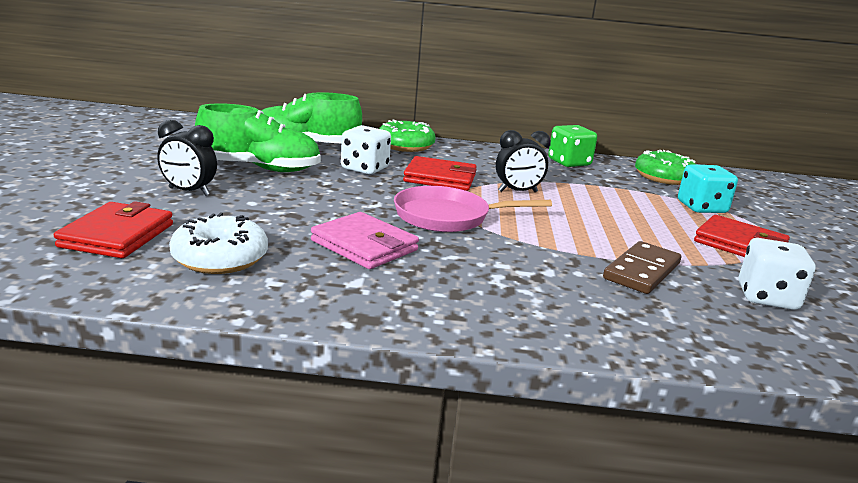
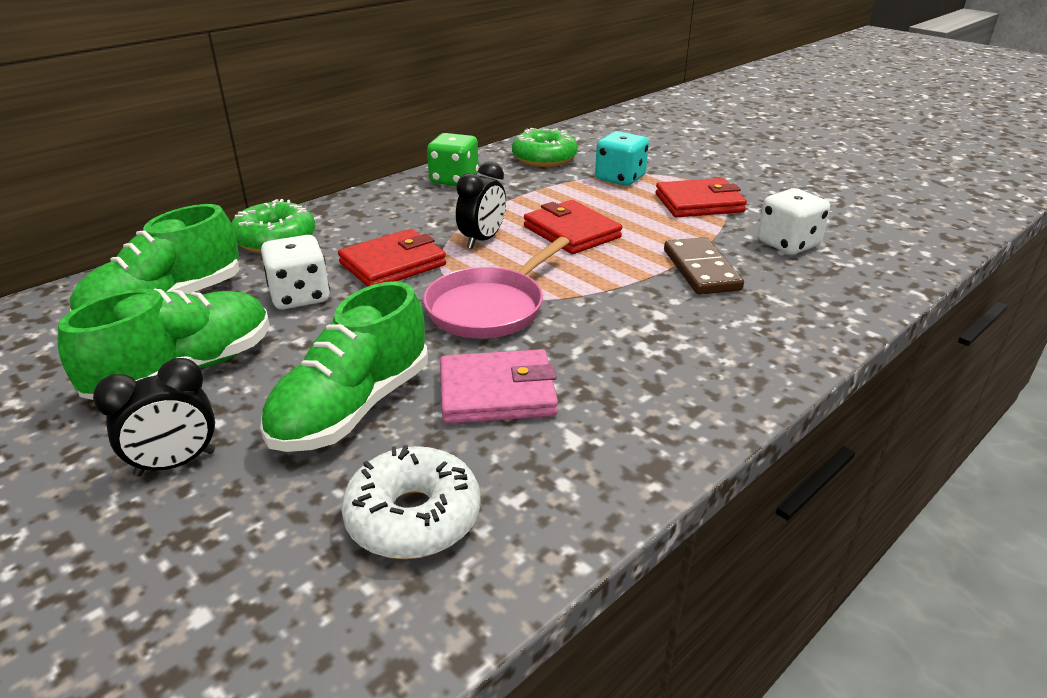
camera: 45 degrees left, 10 degrees up
(117, 235) = (236, 591): red wallet -> red wallet (571, 232)
(289, 213) = (352, 408): none -> green shoe

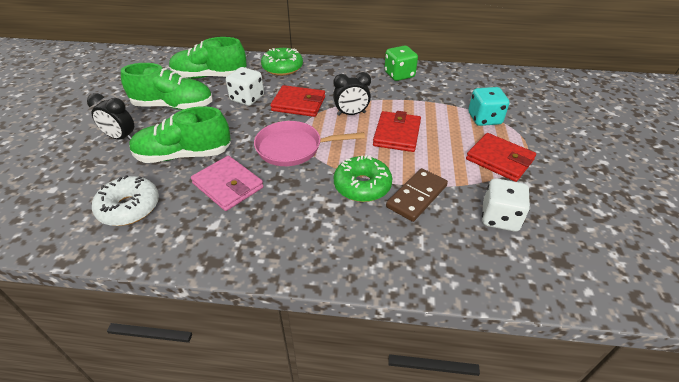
camera: 50 degrees right, 10 degrees up
(544, 158) = (466, 85): green donut -> green donut (362, 186)

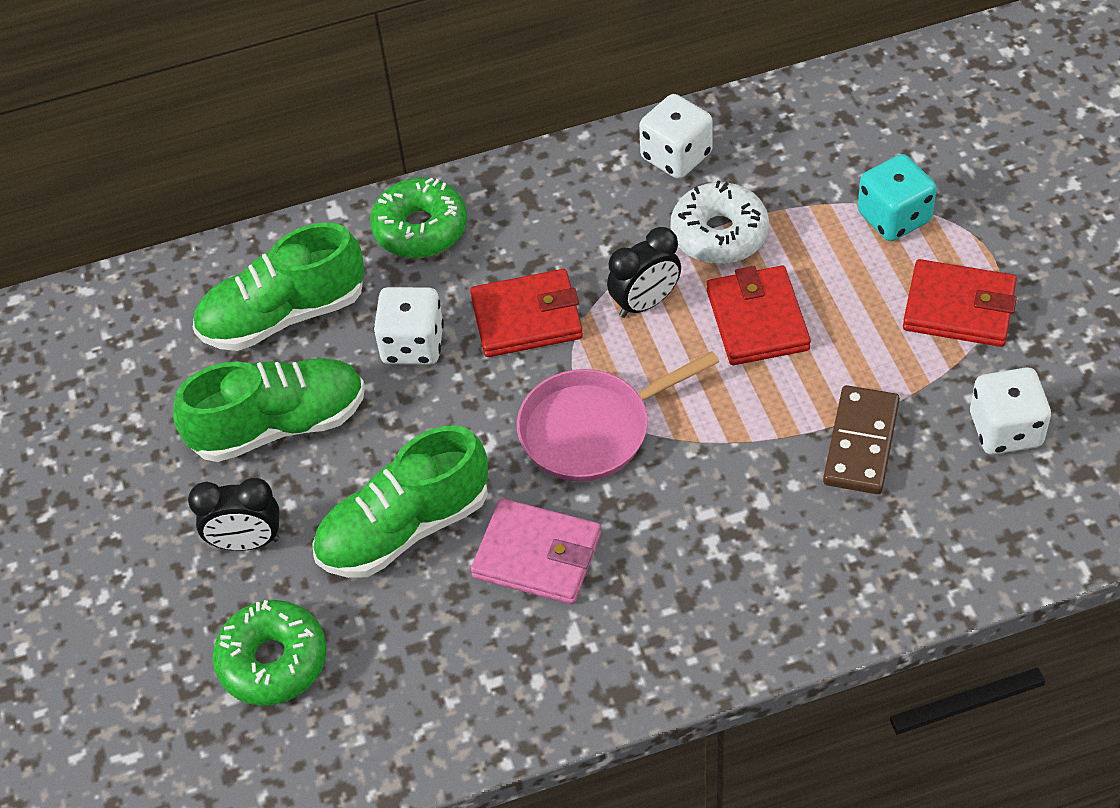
camera: 20 degrees left, 10 degrees up
(129, 207) = (405, 668): white donut -> white donut (719, 234)
(362, 186) = (762, 459): green donut -> green donut (273, 661)
(399, 75) = (676, 156): green dice -> white dice

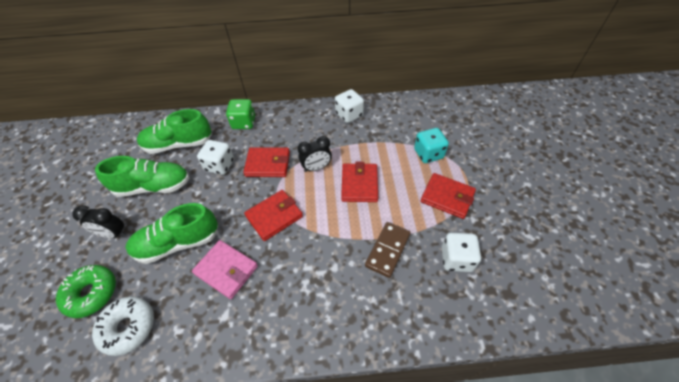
camera: 10 degrees right, 0 degrees up
(420, 229) = (244, 123): green donut -> green dice
(593, 429) = (274, 216): pink pan -> red wallet
(719, 234) = (355, 147): white donut -> white donut (128, 327)

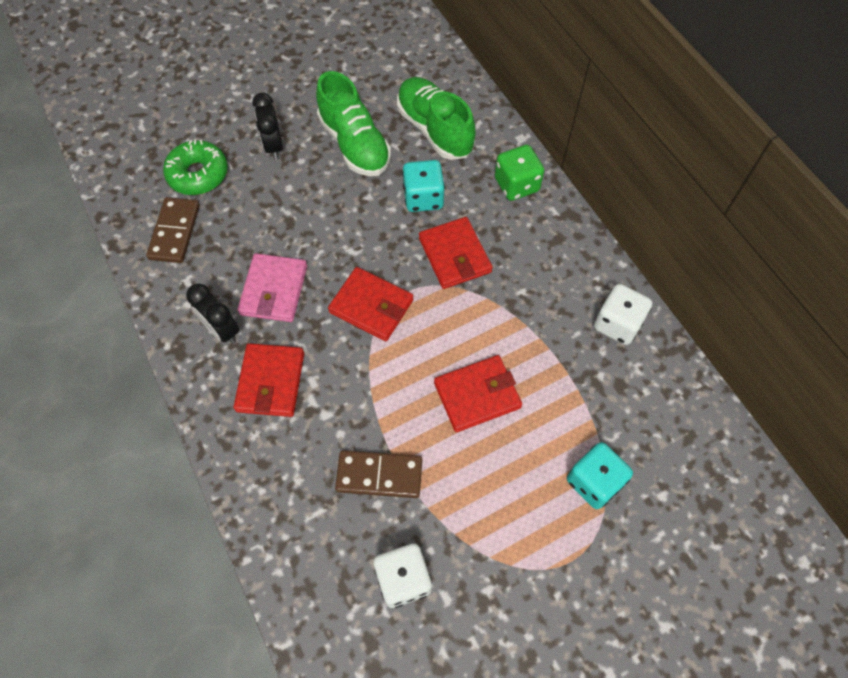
camera: 65 degrees right, 10 degrees up
(128, 327) = (175, 232): white donut -> brown domino
(178, 243) = (288, 219): green shoe -> none
(220, 165) = (423, 198): white dice -> turquoise dice
(316, 168) = (479, 322): black clock -> black clock (222, 330)
(447, 197) = (513, 537): red wallet -> red wallet (270, 382)

